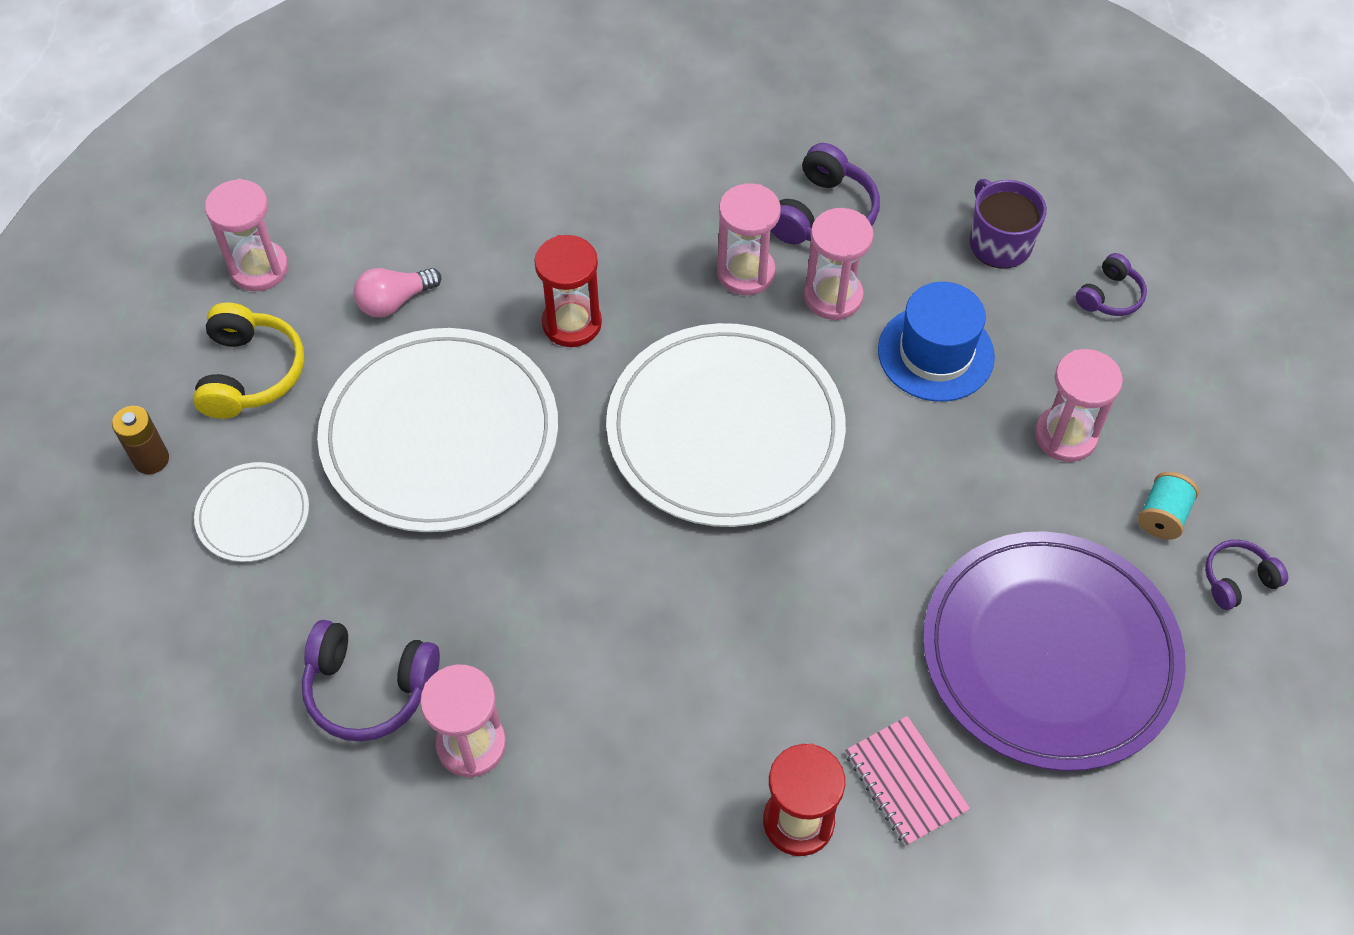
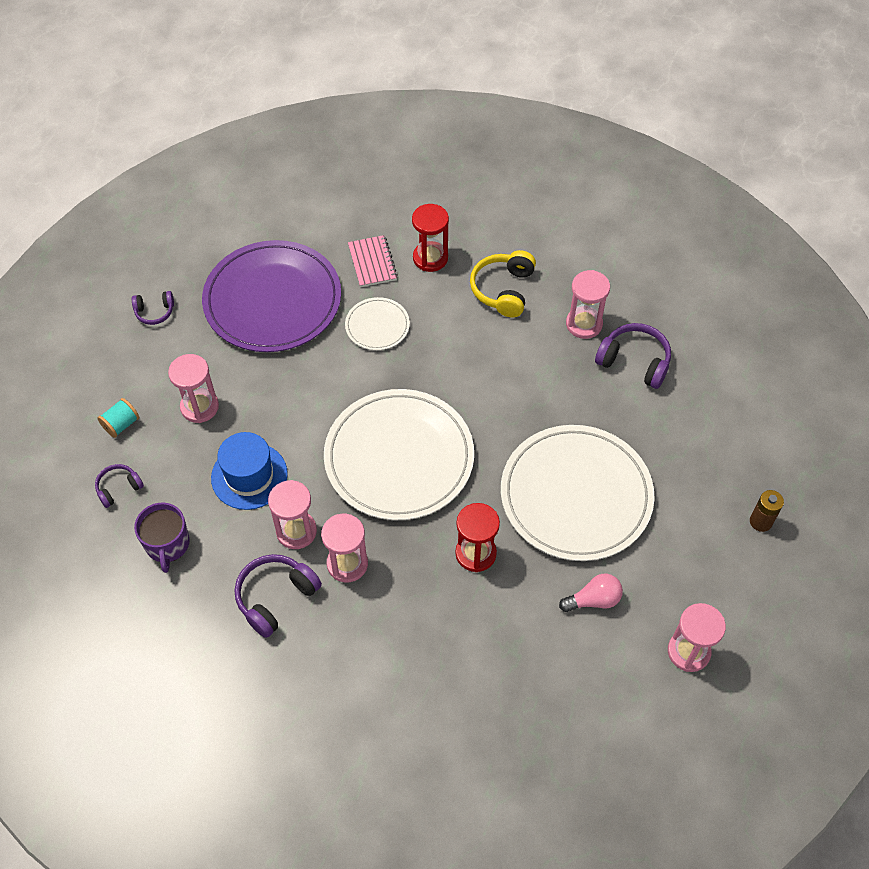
camera: 165 degrees left, 0 degrees up
(251, 373) = (696, 568): yellow headphones -> yellow headphones (503, 290)
(253, 515) = (696, 471): white plate -> white plate (377, 326)
(1162, 516) = (173, 351): turquoise spool -> turquoise spool (121, 424)

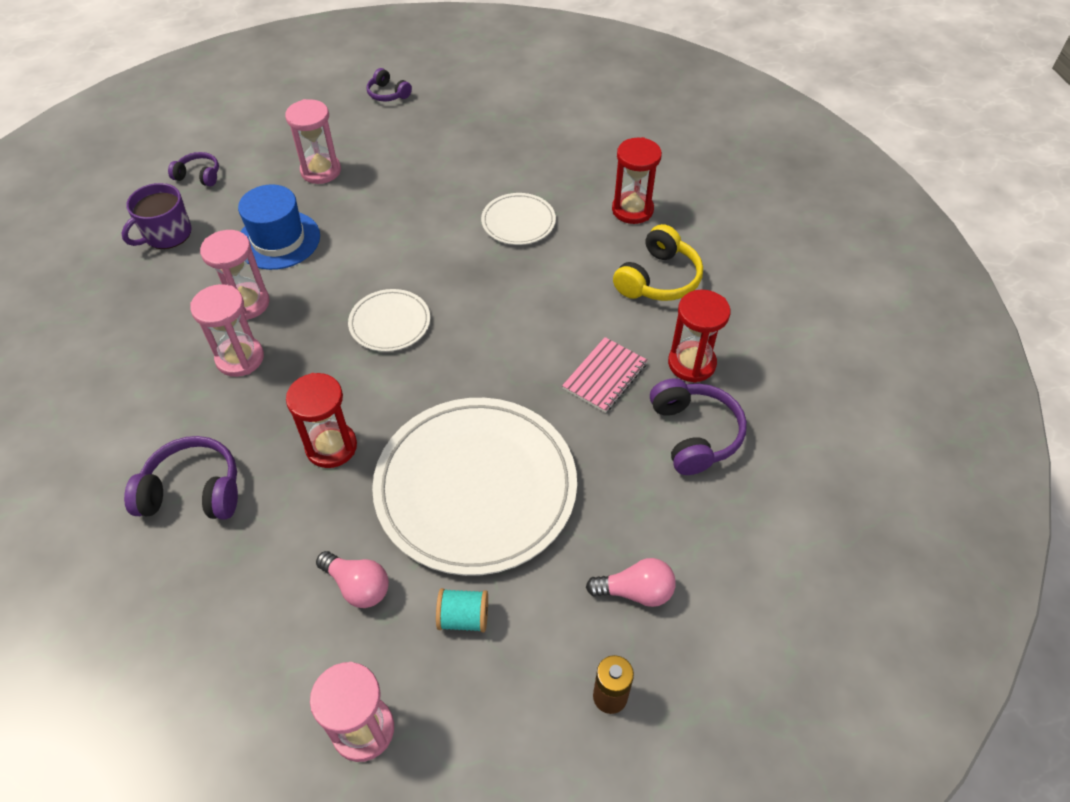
camera: 50 degrees right, 5 degrees down
(121, 424) = (262, 141): turquoise spool -> turquoise spool (464, 618)
(272, 300) = (472, 146): purple plate -> none
(275, 597) = (165, 332): purple headphones -> purple headphones (193, 491)
(372, 262) = (582, 178): pink notebook -> pink notebook (605, 376)
(399, 457) = (390, 323): white plate -> white plate, size x0.46
(503, 290) = (658, 279): yellow headphones -> yellow headphones turned 150 degrees clockwise
(584, 324) = (691, 363): pink hourglass -> red hourglass
(710, 465) = (635, 591): none -> pink light bulb

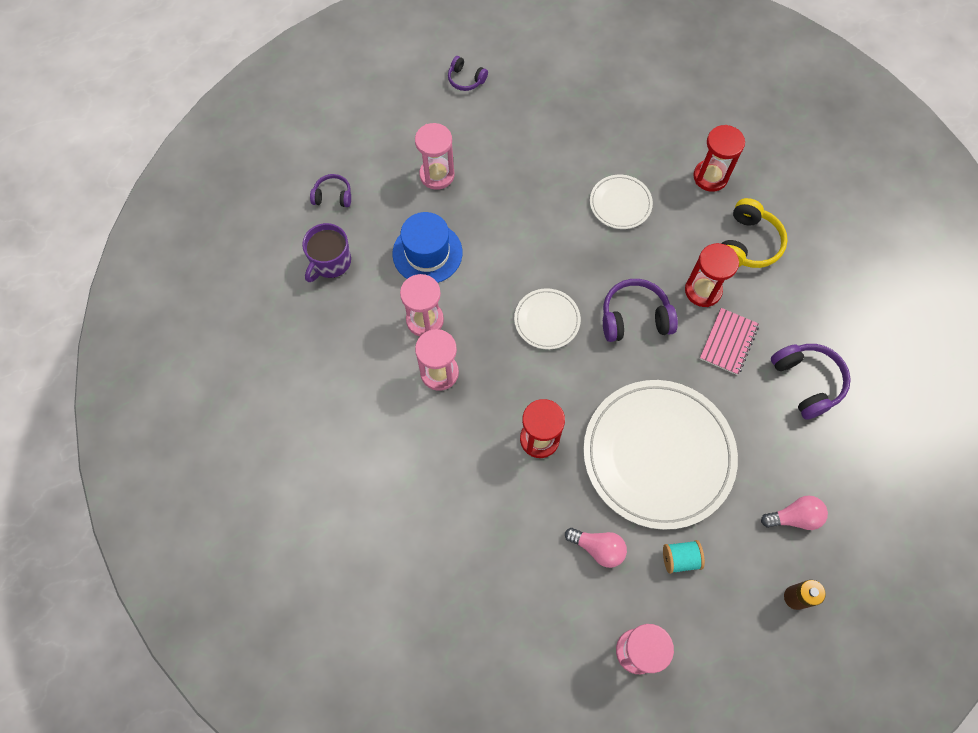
camera: 10 degrees left, 15 degrees up
(193, 491) = (449, 494): purple headphones -> purple headphones (634, 317)
(691, 363) = (791, 320): red hourglass -> red hourglass (703, 290)

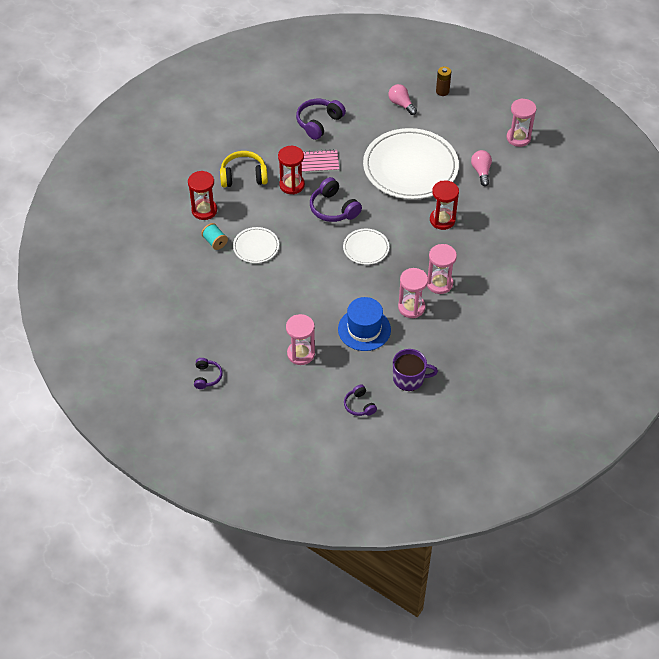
camera: 120 degrees left, 15 degrees down
(680, 558) = (459, 138): turquoise spool -> turquoise spool (215, 242)

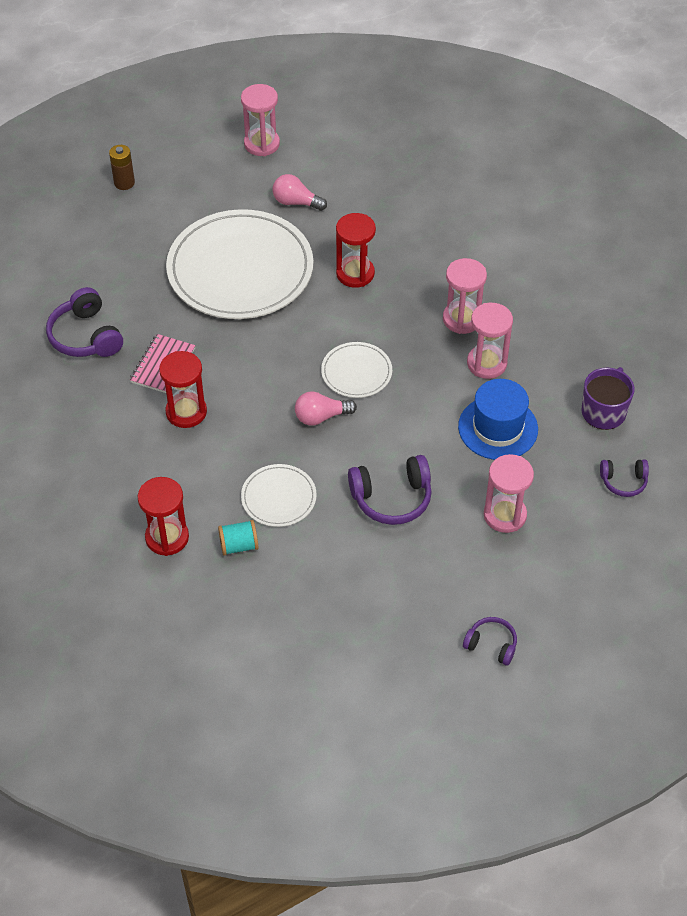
camera: 65 degrees left, 0 degrees up
(243, 176) = (130, 463): yellow headphones -> none
(333, 208) = (262, 381): purple headphones -> purple headphones (392, 498)
(401, 104) = (116, 234): pink light bulb -> pink light bulb (321, 417)

